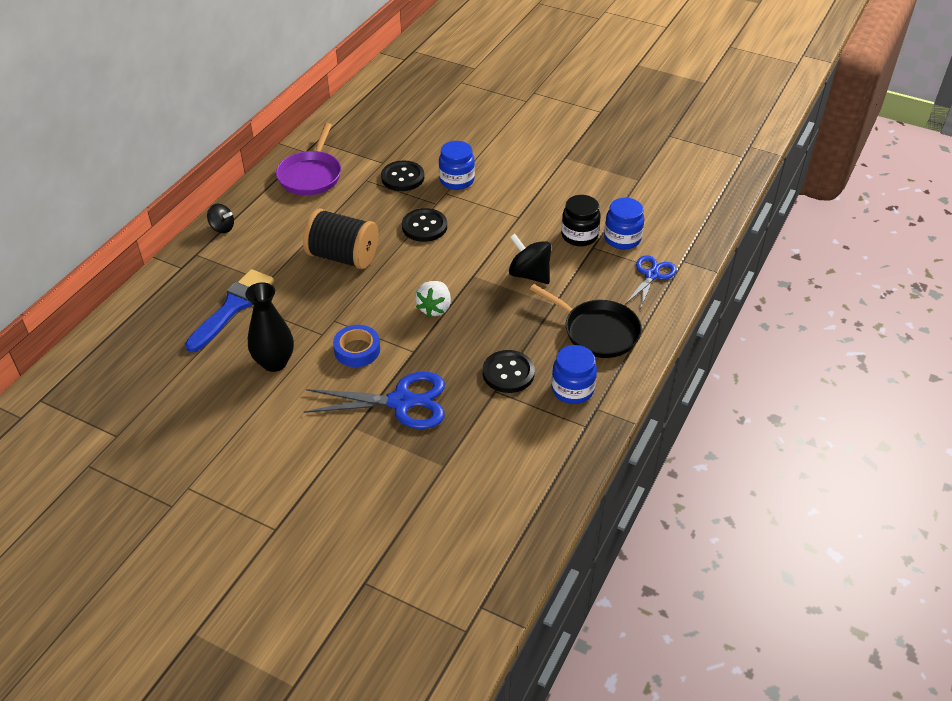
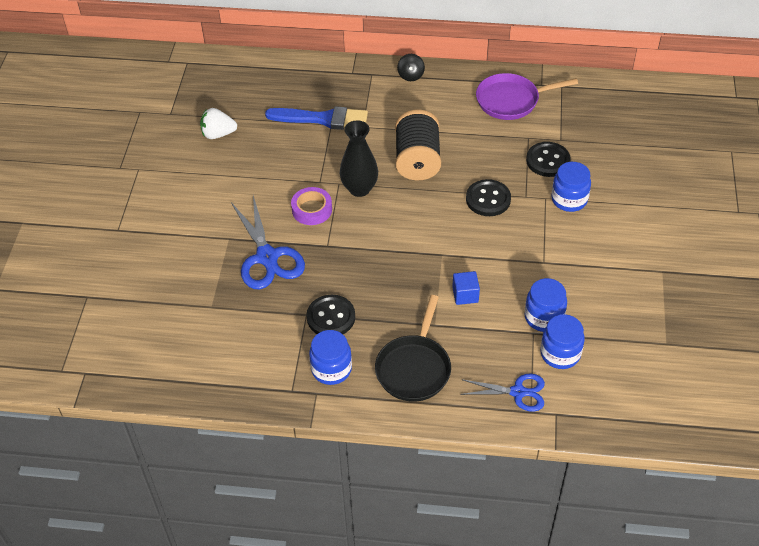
camera: 70 degrees right, 5 degrees up
(274, 362) = (276, 166): black vase -> black vase (359, 189)
(357, 350) = (312, 209): blue tape -> purple tape
(434, 308) = (385, 242): white strawberry -> white strawberry (218, 134)
(529, 274) = (465, 295): black spinning top -> blue cube
(579, 236) = (544, 317): black jar -> blue jar

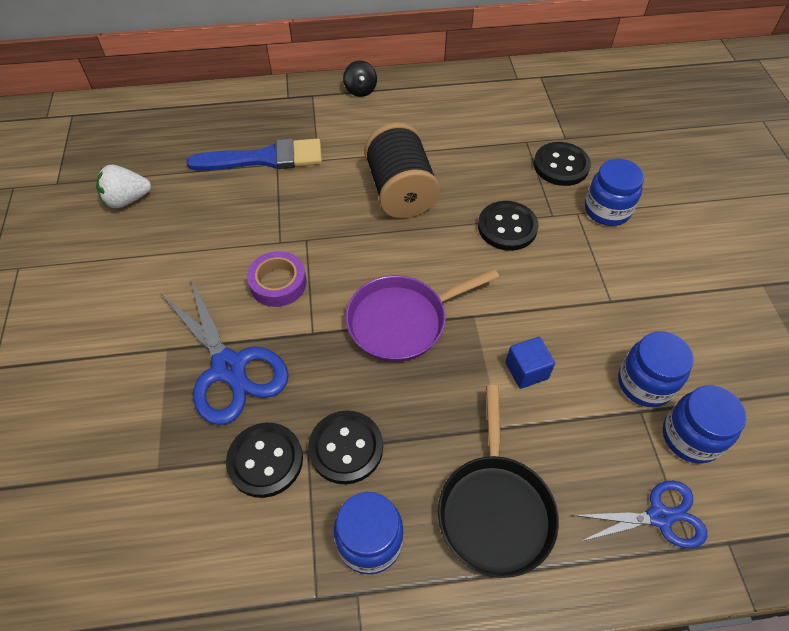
camera: 15 degrees left, 5 degrees up
(278, 314) = (265, 460): none -> black button
(359, 189) = (336, 242): black vase -> none
(511, 100) = (489, 101): purple pan -> purple pan (402, 321)

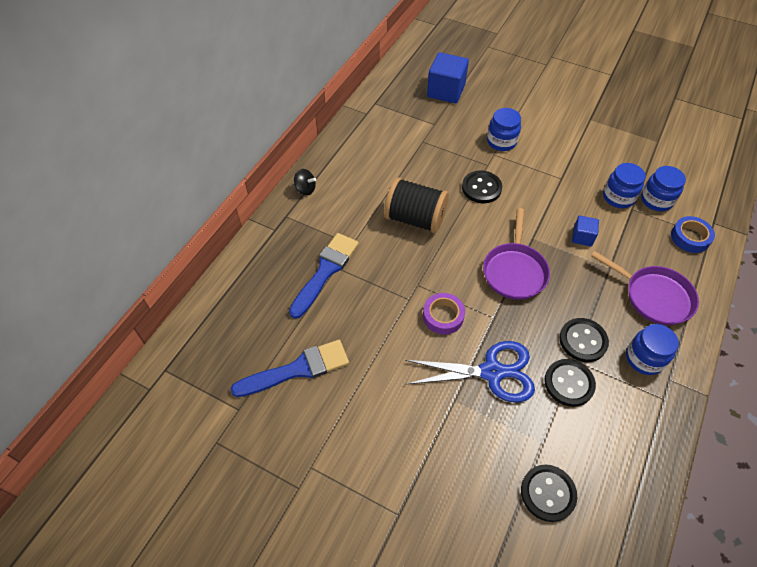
camera: 55 degrees left, 0 degrees up
(127, 200) = (297, 369): white strawberry -> blue brush
(495, 509) = (654, 296): black pan -> purple pan
(561, 166) = (454, 139): black button -> black button (548, 493)
(632, 121) = (446, 91): none -> blue cube
(660, 517) = (690, 237): blue scissors -> blue tape

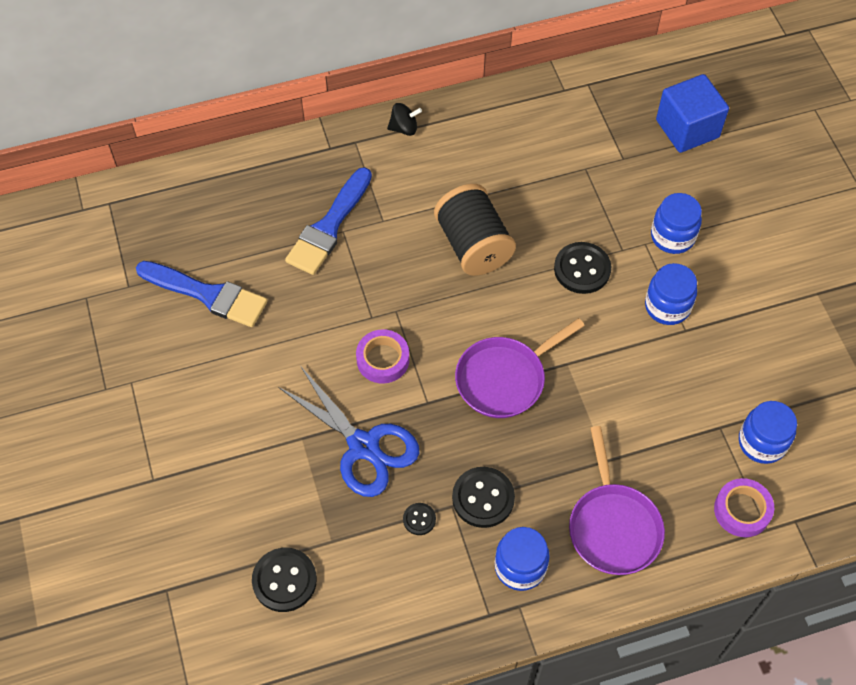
camera: 45 degrees right, 5 degrees up
(305, 189) = (404, 128): black spinning top -> black spinning top turned 75 degrees counterclockwise
(325, 271) = (329, 227): blue brush -> blue brush turned 135 degrees clockwise
(569, 383) = (419, 519): black button -> black button, size x0.53
(582, 237) = (621, 407): blue cube -> none
(618, 197) = (721, 402): blue jar -> blue jar (667, 306)
(690, 237) = (742, 510): blue tape -> purple tape

